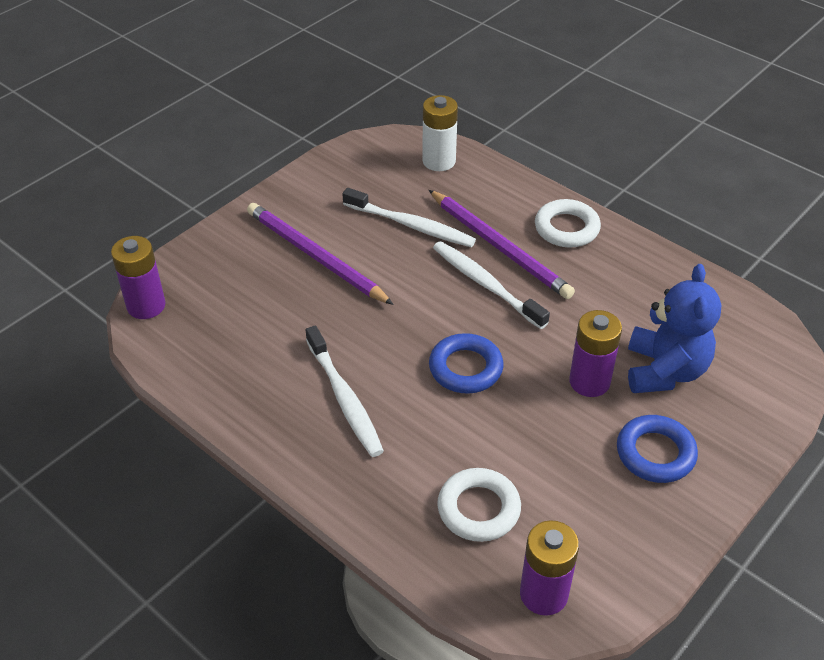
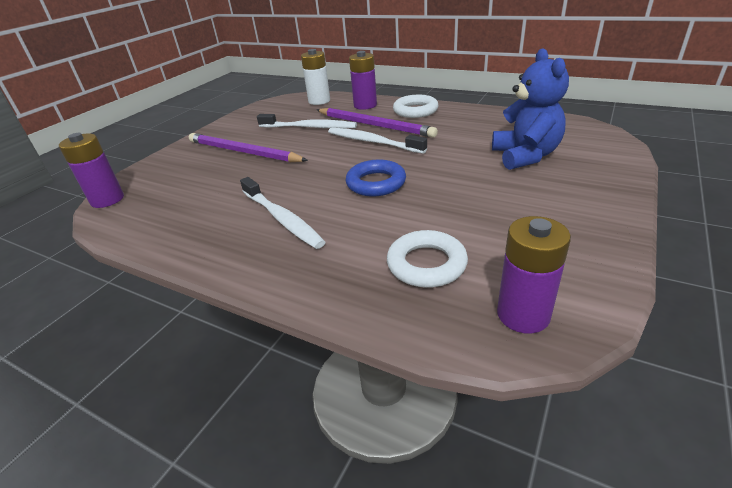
camera: 10 degrees left, 10 degrees down
(589, 382) = (474, 172): purple battery -> purple battery (365, 105)
(655, 453) = (552, 198): blue ring -> none

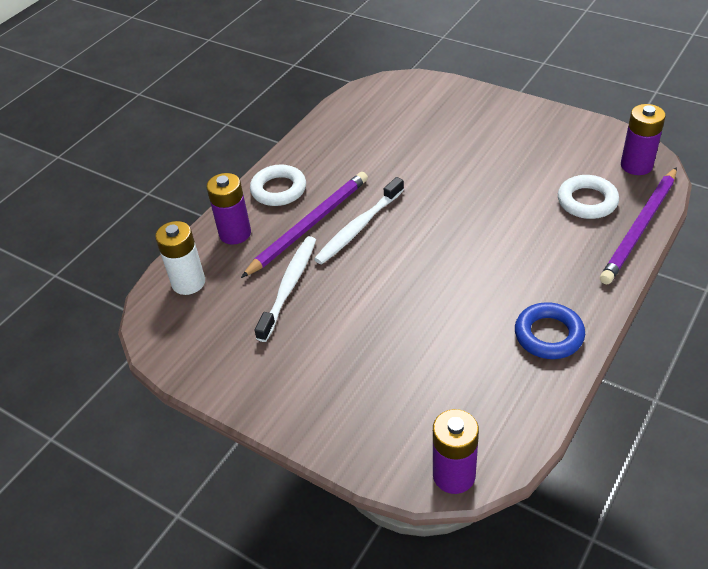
camera: 85 degrees left, 10 degrees up
(243, 152) = (346, 349): purple pencil -> purple pencil (640, 228)
(282, 219) = (517, 290): white toothbrush -> none
(376, 183) = (457, 226): blue ring -> blue ring (548, 335)
(525, 156) = (425, 130): blue teddy bear -> none

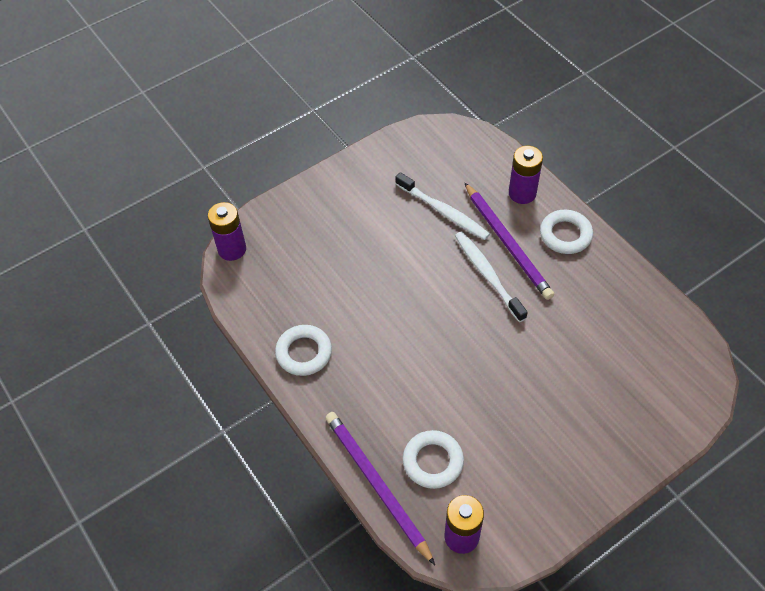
camera: 110 degrees right, 10 degrees up
(188, 282) = (480, 155): white battery -> none
(548, 335) = (304, 353): blue ring -> white ring

